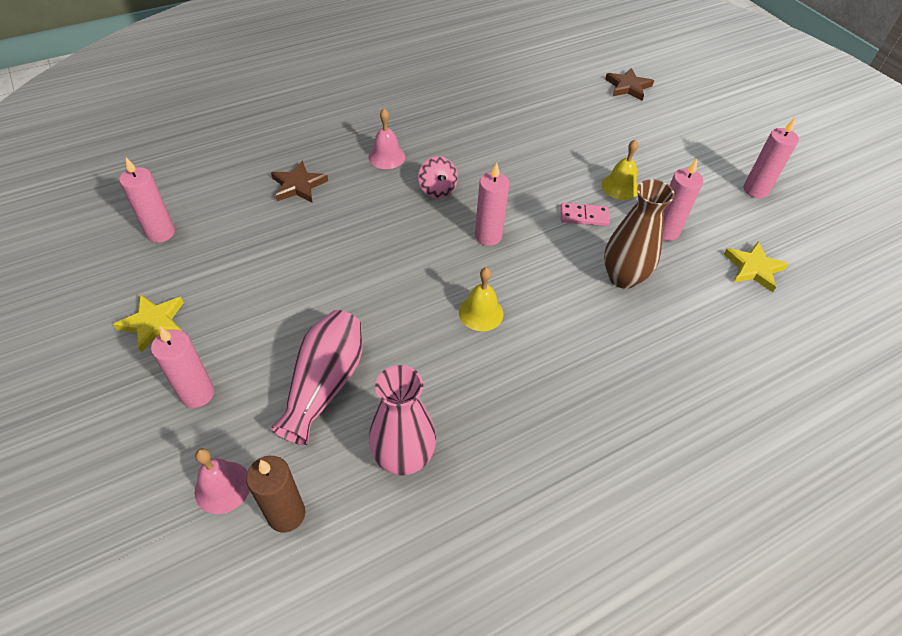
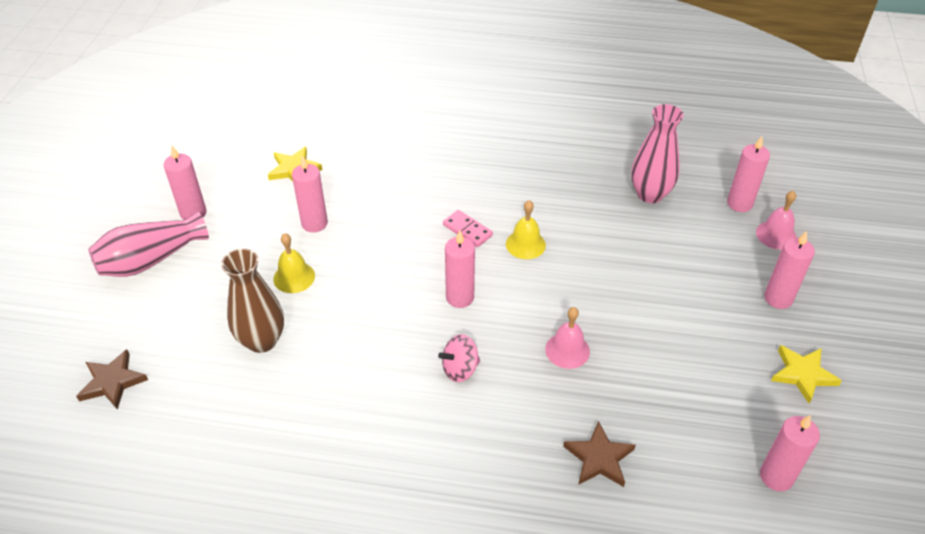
camera: 140 degrees left, 5 degrees down
(286, 514) = (739, 203): brown candle -> pink candle
(325, 384) = (678, 257): pink vase -> pink vase (151, 260)
(386, 157) = (476, 443): pink bell -> pink bell (567, 350)
(437, 189) = (460, 369): pink spinning top -> pink spinning top turned 135 degrees counterclockwise
(584, 216) = (360, 270): pink domino -> pink domino (467, 230)
(623, 277) = (393, 212): brown vase -> brown vase (262, 341)

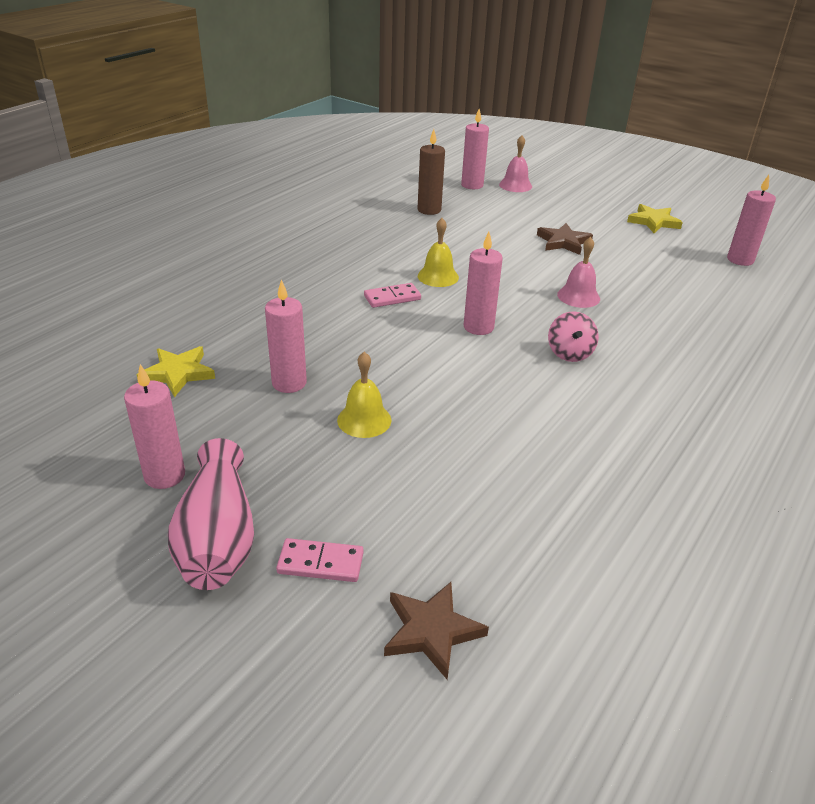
camera: 65 degrees left, 10 degrees down
(148, 311) = (320, 563): none -> pink domino
(262, 341) = (448, 469): brown vase -> none
(599, 458) = (700, 318): brown star -> brown star (563, 242)
(650, 194) = (429, 210): pink vase -> brown candle
(778, 298) = (578, 205): pink candle -> none

